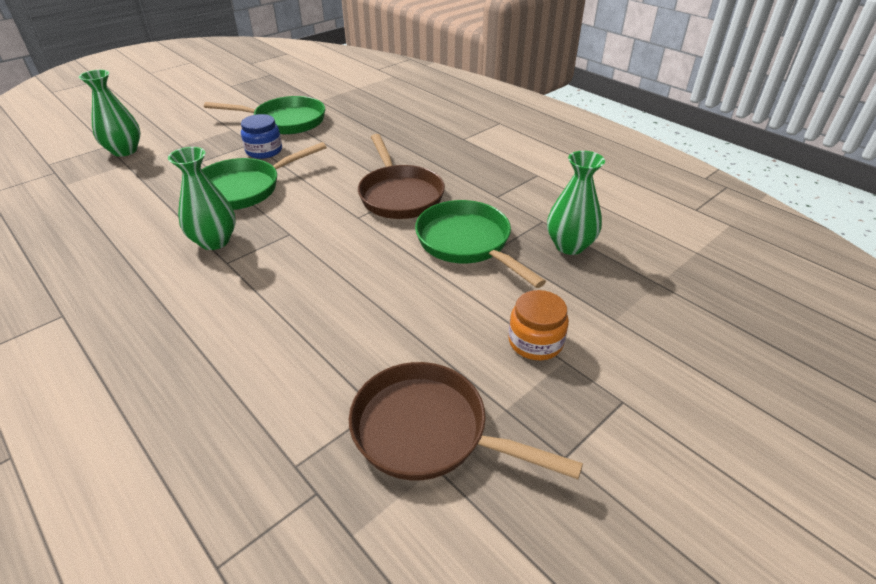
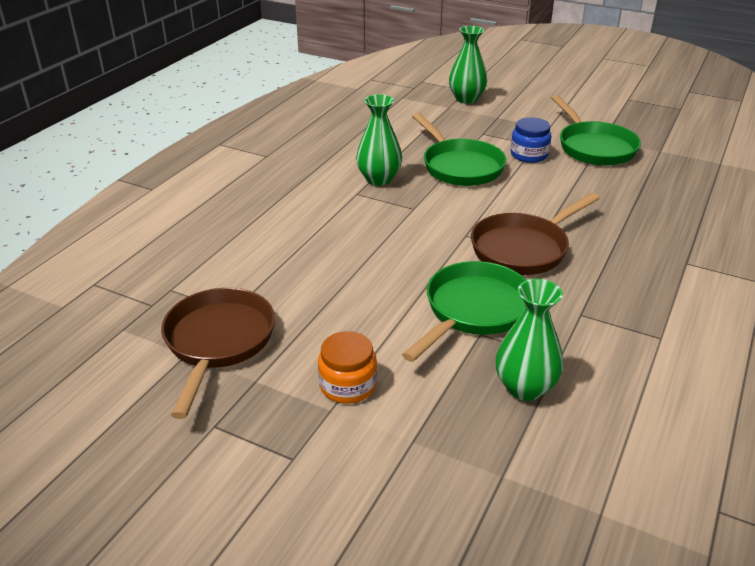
camera: 70 degrees right, 5 degrees down
(244, 189) = (460, 166): green pan -> green pan turned 150 degrees counterclockwise

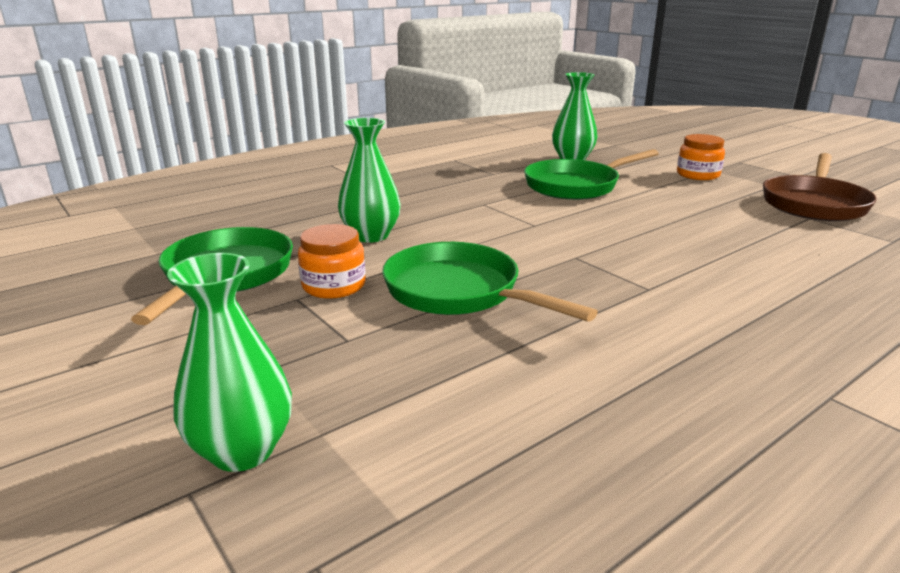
camera: 155 degrees left, 10 degrees down
(379, 179) = (603, 301): green vase -> green vase (371, 236)
(460, 166) = (459, 292): green pan -> green pan turned 45 degrees counterclockwise
(523, 248) = (487, 207): brown pan -> none
(529, 155) = (334, 286): blue jar -> orange jar

